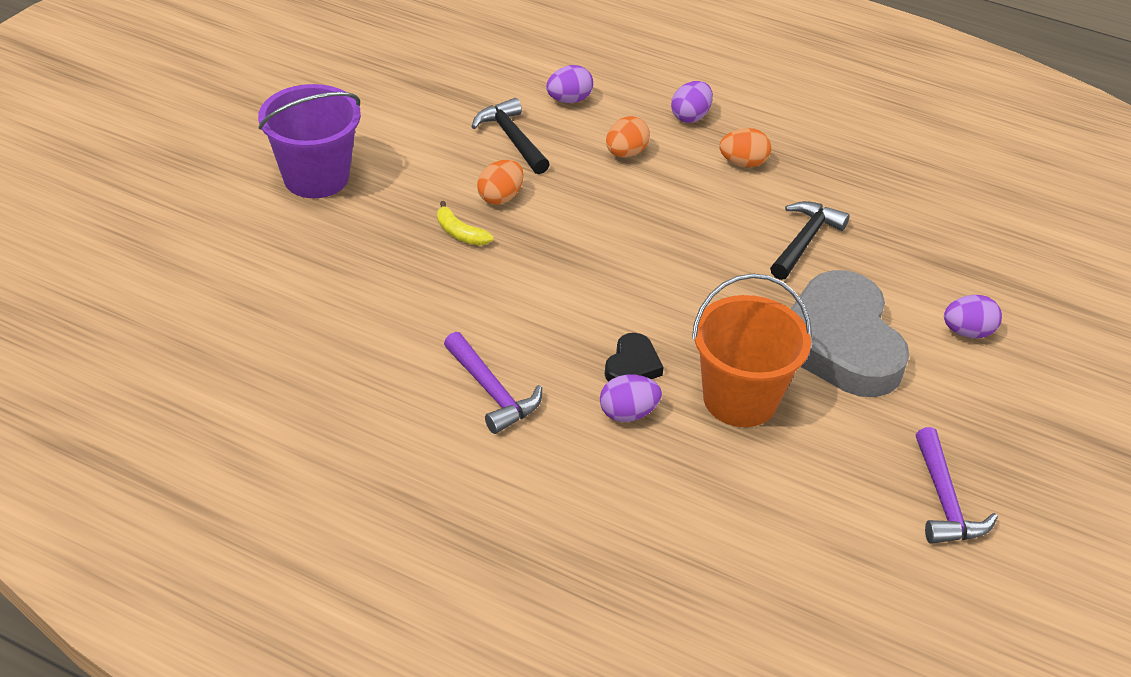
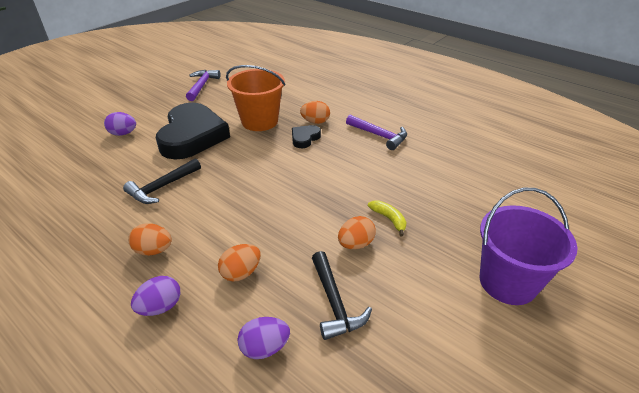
camera: 165 degrees left, 5 degrees down
(492, 392) = (379, 136): purple hammer -> purple hammer turned 150 degrees clockwise
(628, 413) = (315, 122): purple egg -> orange egg
(840, 343) = (192, 136): grey heart -> black heart

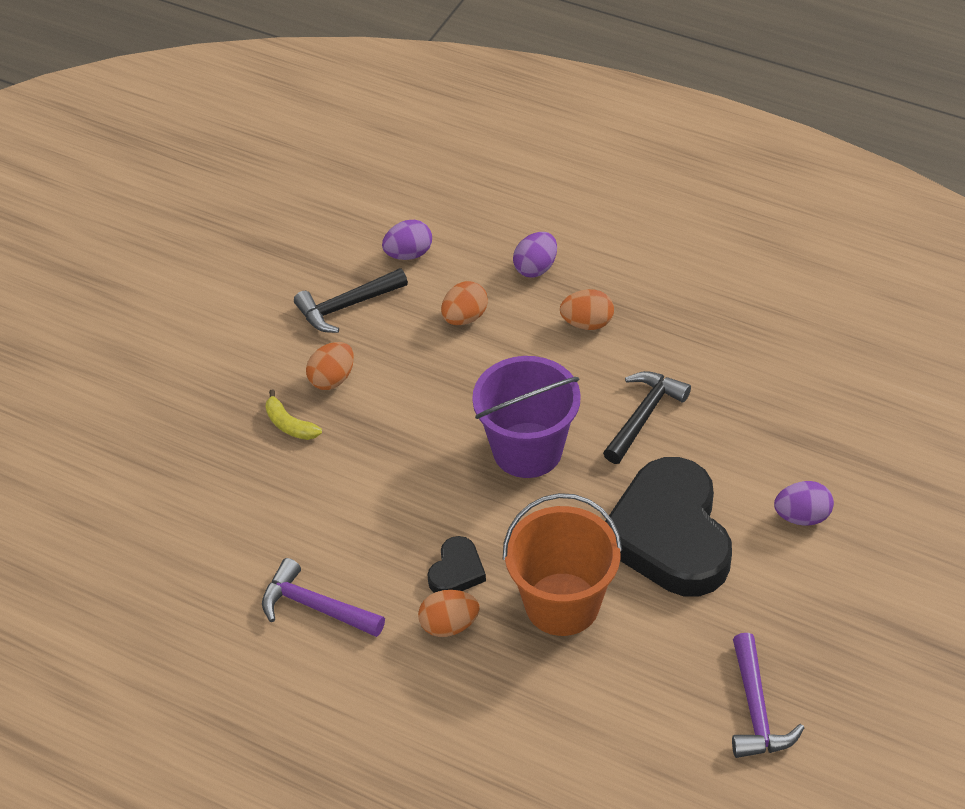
camera: 170 degrees right, 10 degrees up
(334, 302) = (347, 306): black hammer -> black hammer turned 90 degrees counterclockwise
(507, 282) = (144, 365): purple bucket -> purple bucket (527, 450)

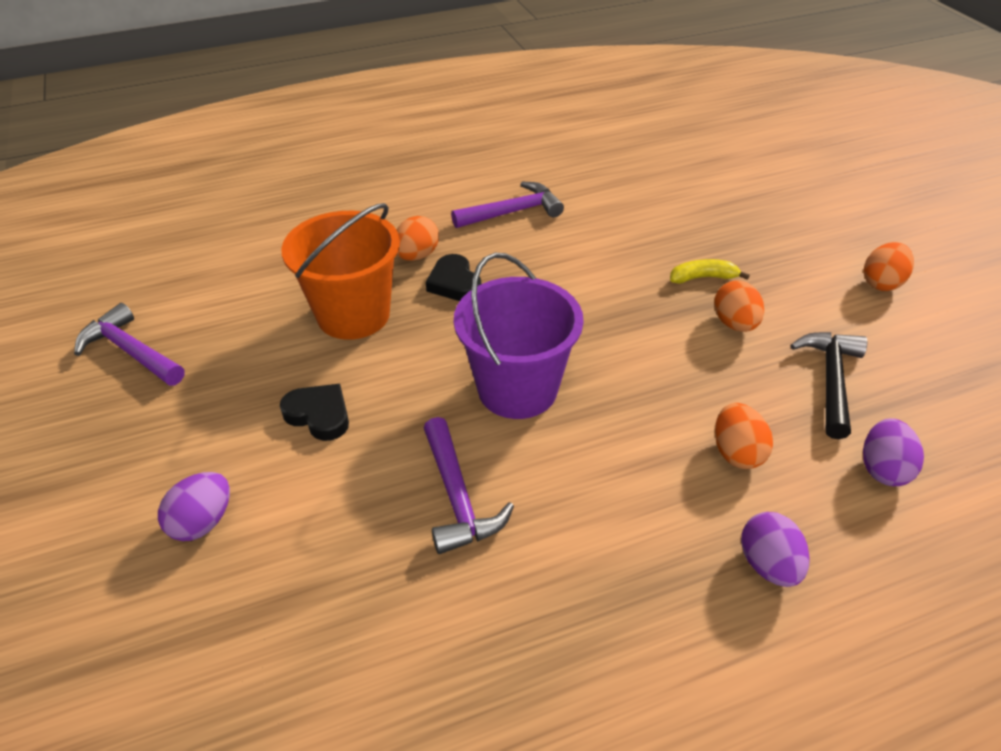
camera: 130 degrees right, 5 degrees down
(587, 323) = (632, 547): orange egg -> orange egg (882, 283)
(644, 416) = (457, 497): black hammer -> purple hammer
(669, 535) = (319, 415): black heart -> black heart, size x0.43

